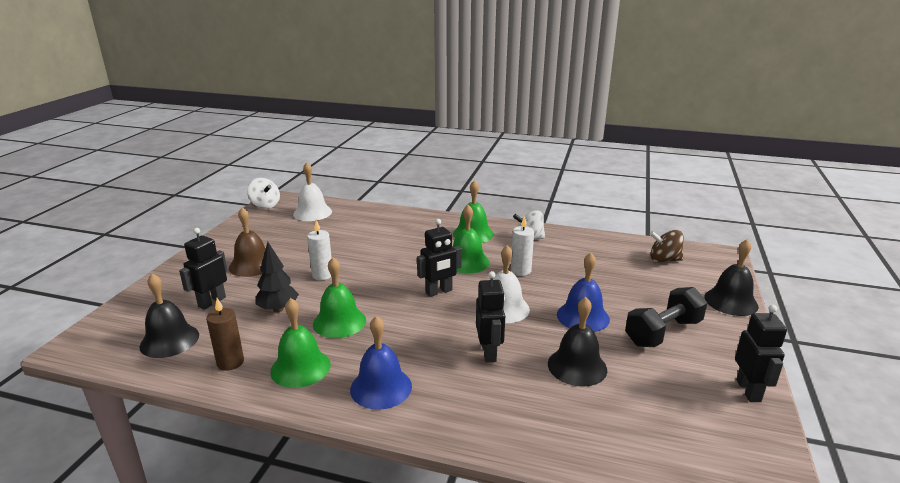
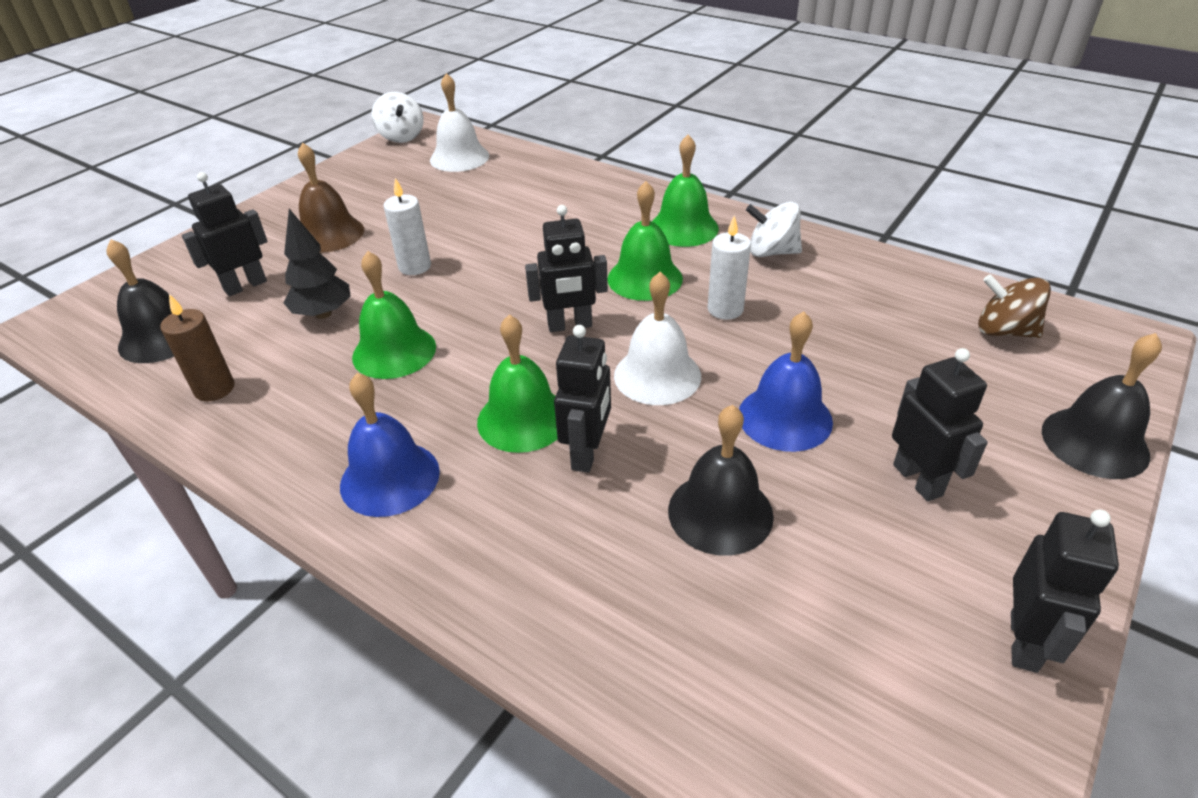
camera: 20 degrees right, 15 degrees up
(300, 368) = (299, 418): green bell -> green bell (523, 419)
(663, 332) = (918, 480): black dumbbell -> black robot

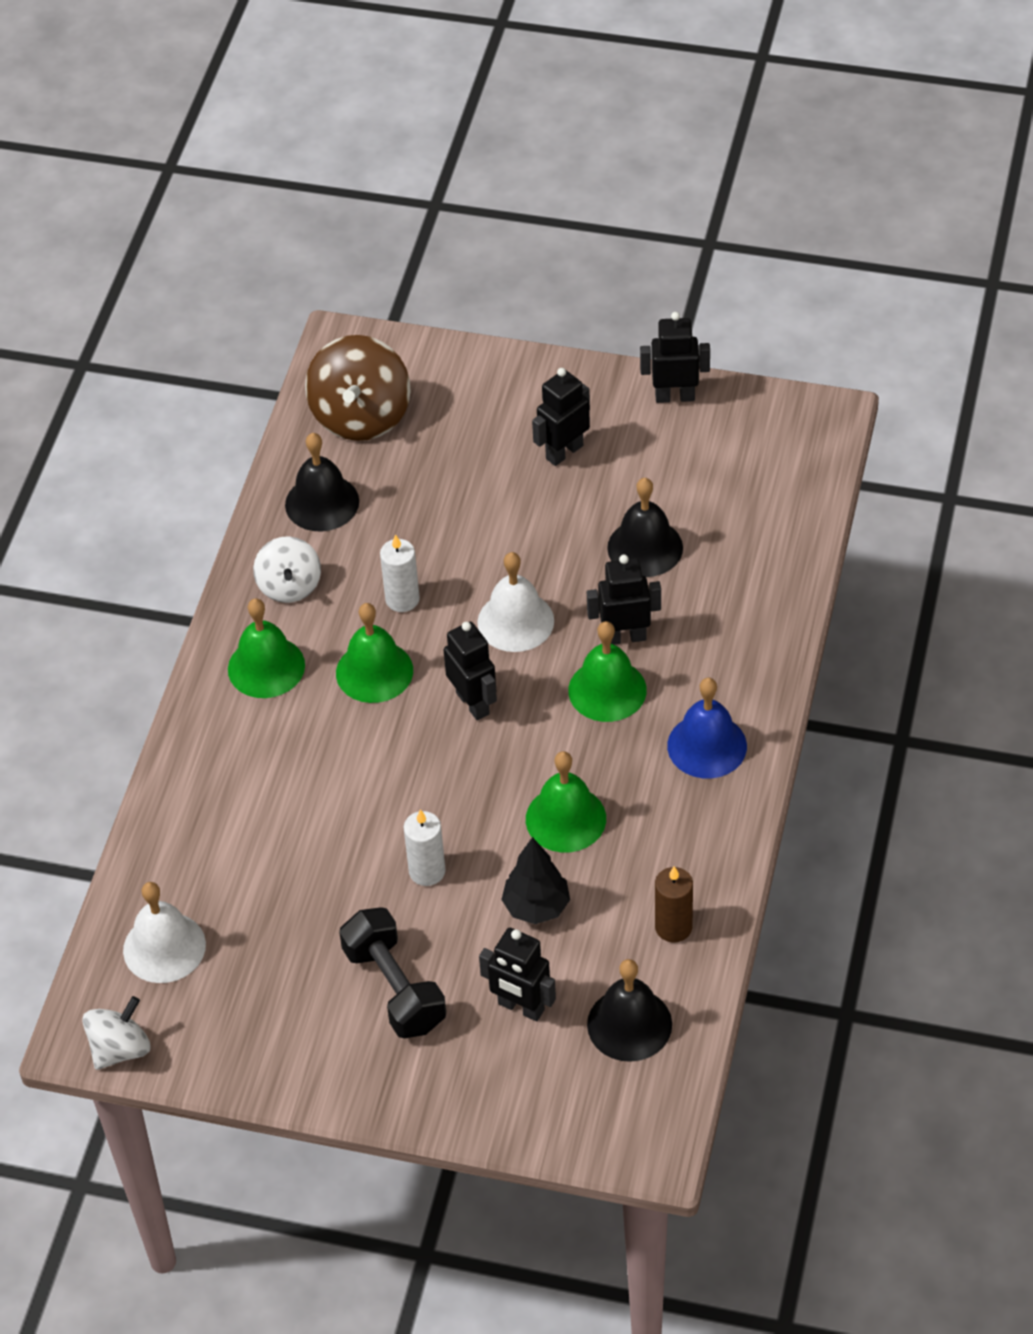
camera: 110 degrees left, 10 degrees up
(329, 234) = (394, 988): brown bell -> black dumbbell
(785, 417) = (531, 532): blue bell -> none
(1004, 331) = (361, 416): brown spinning top -> brown spinning top, size x1.64
(1094, 442) = (482, 366): black bell -> black bell (322, 503)

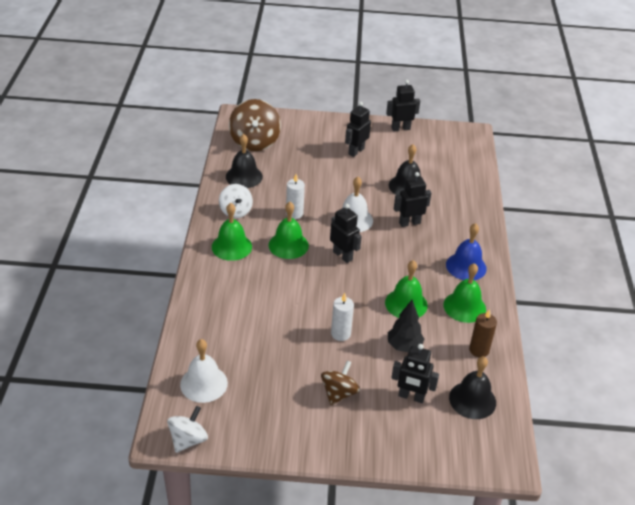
camera: 15 degrees left, 10 degrees down
(394, 988) = (339, 393): black dumbbell -> brown spinning top
(607, 690) = (408, 245): green bell -> green bell (464, 307)

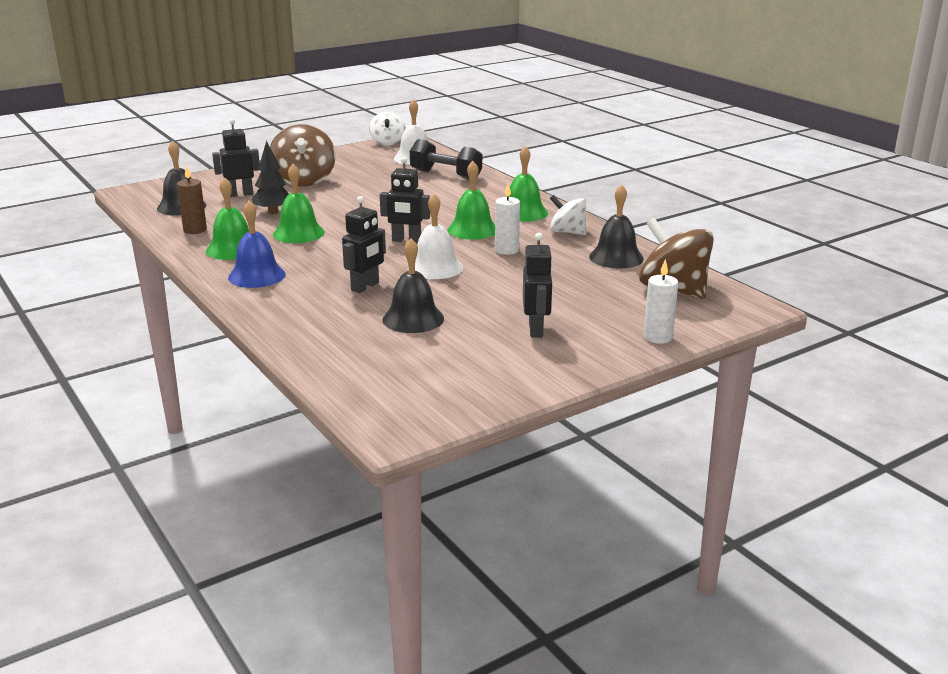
camera: 145 degrees right, 15 degrees down
(216, 333) = (446, 175): none -> black dumbbell
(339, 393) = (304, 180): brown spinning top -> brown spinning top, size x1.64
(340, 334) = (341, 202): white candle -> white candle (658, 337)
(400, 128) = (519, 386): black robot -> none

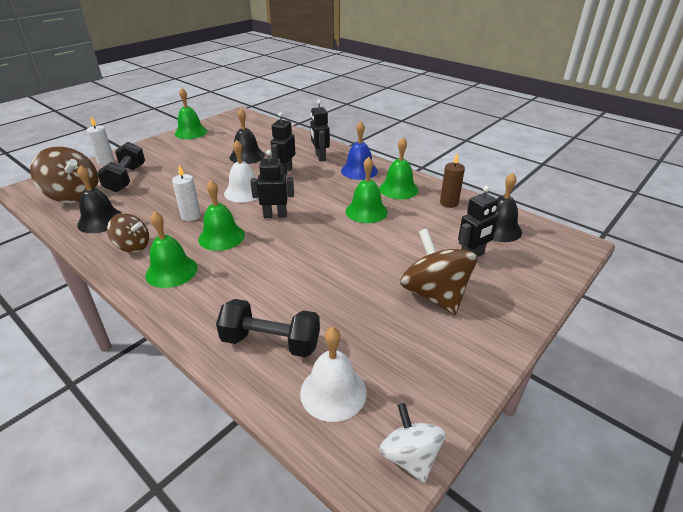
camera: 165 degrees right, 10 degrees up
(273, 212) = (411, 233): black tree -> none
(512, 386) = (191, 132): none -> green bell
(536, 330) = (176, 158): black robot -> black robot (320, 157)
(567, 232) = (133, 246): white spinning top -> brown spinning top
(608, 304) = (126, 179): none -> black dumbbell

